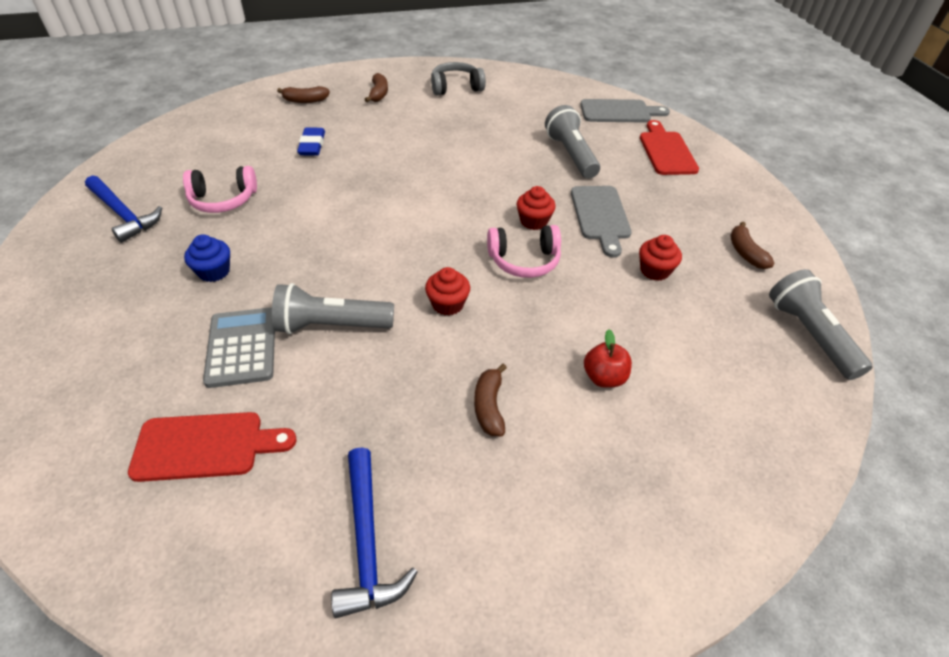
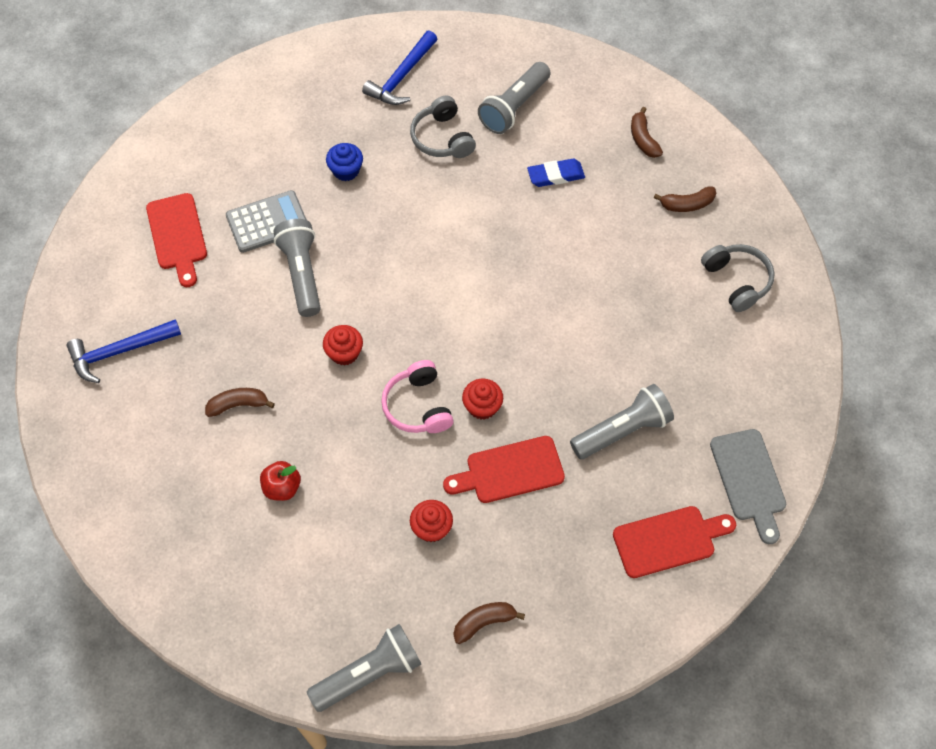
camera: 80 degrees right, 15 degrees up
(222, 154) = (514, 107): none -> grey flashlight
(223, 200) = (442, 138): pink headphones -> grey headphones
(600, 216) = (509, 471): grey cutting board -> red cutting board

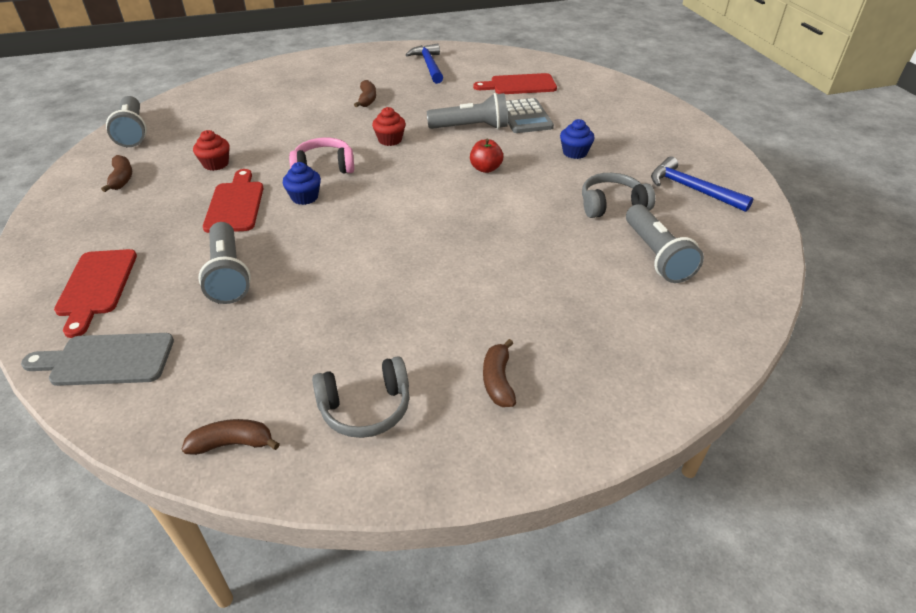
camera: 100 degrees right, 20 degrees down
(282, 487) = (293, 111): red apple -> red apple (485, 168)
(482, 406) = (305, 197): red cupcake -> blue cupcake
(514, 107) = (656, 256): grey flashlight -> grey flashlight turned 150 degrees counterclockwise
(555, 175) = (557, 274): blue eraser -> none
(643, 139) = (609, 357): brown banana -> brown banana (233, 443)

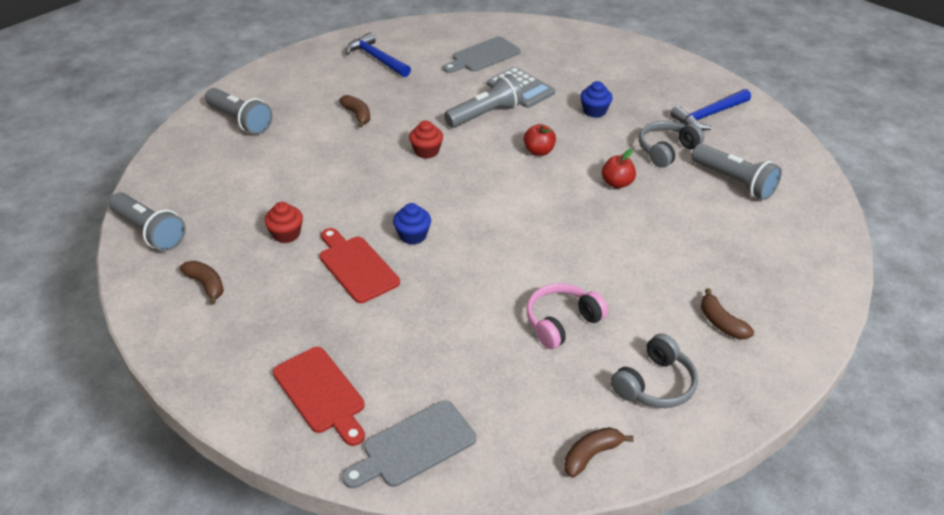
camera: 30 degrees left, 0 degrees up
(228, 275) = (429, 332): grey flashlight -> grey flashlight (240, 121)
(324, 167) = (396, 200): pink headphones -> pink headphones (562, 322)
(519, 85) = (483, 56): red cutting board -> grey cutting board
(530, 217) = (617, 183): none -> red apple
(691, 189) = (709, 115): blue hammer -> blue hammer turned 45 degrees counterclockwise

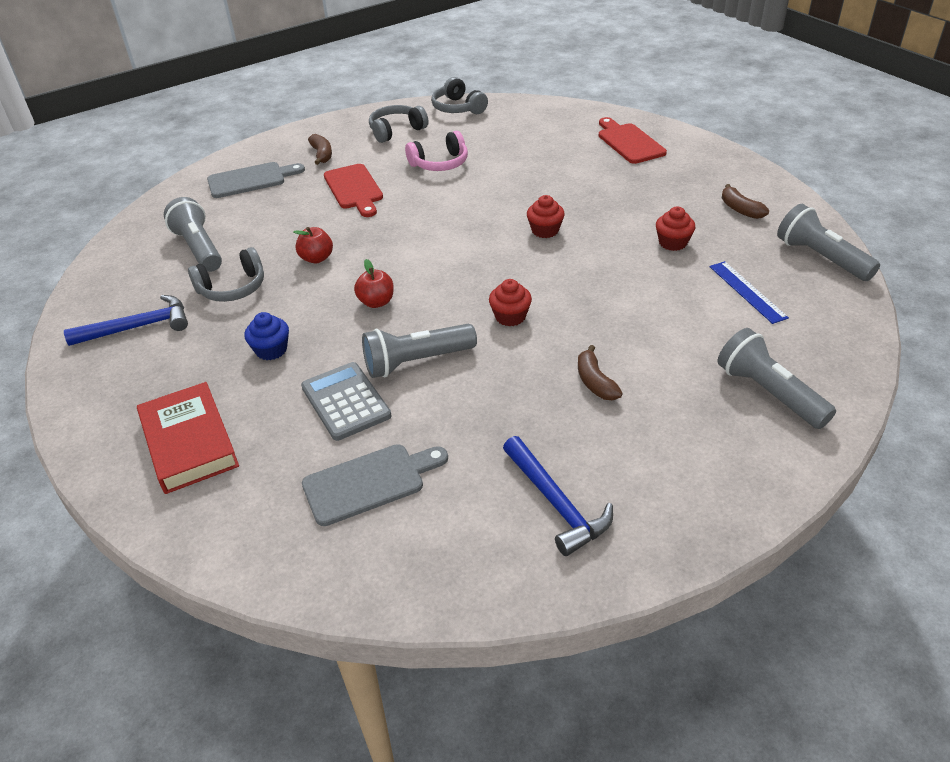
camera: 165 degrees left, 0 degrees up
(230, 191) = (747, 291): none -> blue ruler
(356, 266) = (601, 211): red cutting board -> red cutting board (354, 189)
(413, 235) = (545, 230): blue cupcake -> red cupcake
(414, 446) = (567, 118): grey cutting board -> grey cutting board (250, 180)
(591, 455) = (458, 108): brown banana -> grey headphones
(601, 61) = (189, 442): none -> red book

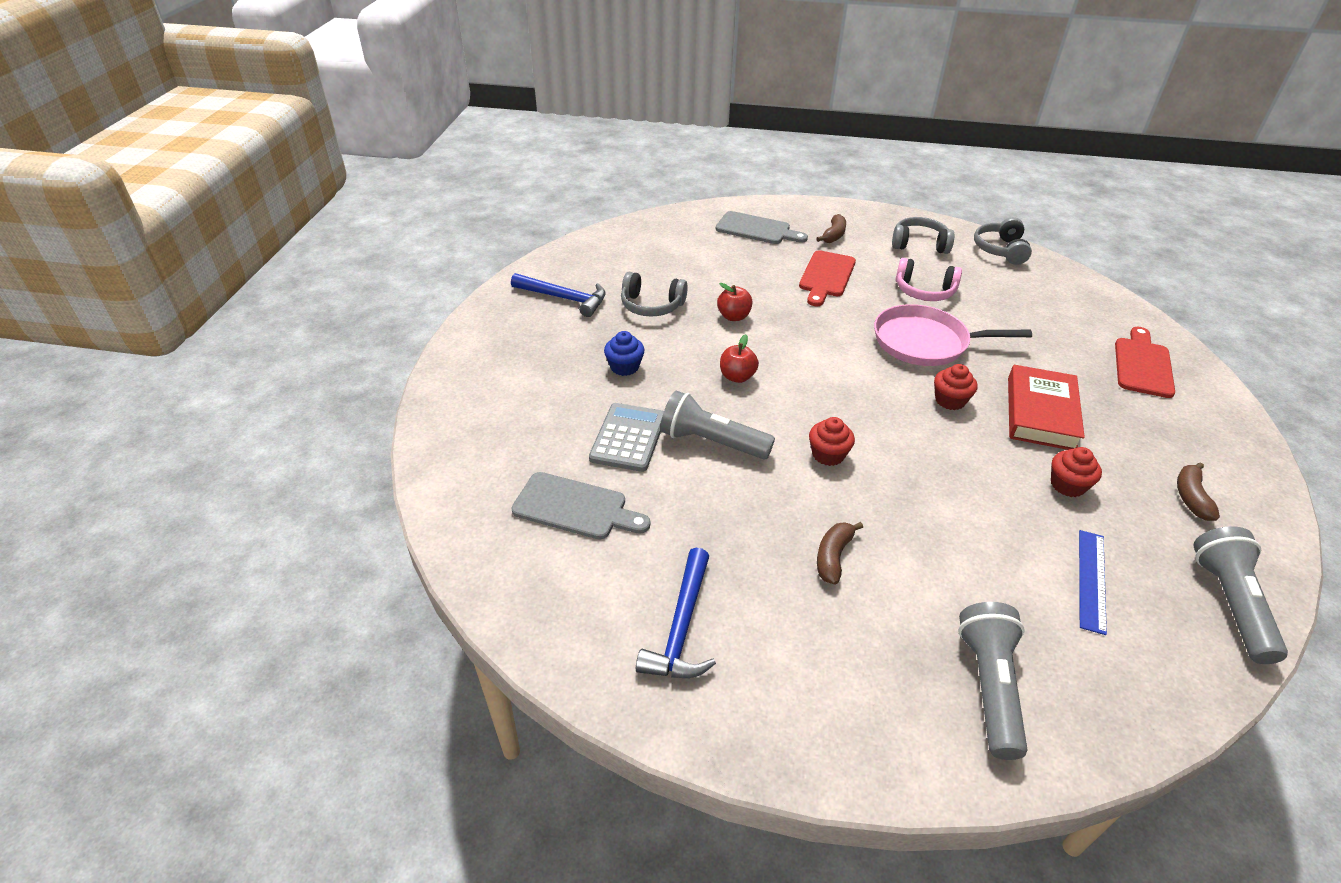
camera: 40 degrees right, 0 degrees up
(189, 442) = (504, 398): red book -> red book (1040, 413)
(199, 248) = (663, 263): grey flashlight -> none
(483, 200) = (925, 342): none -> pink pan

